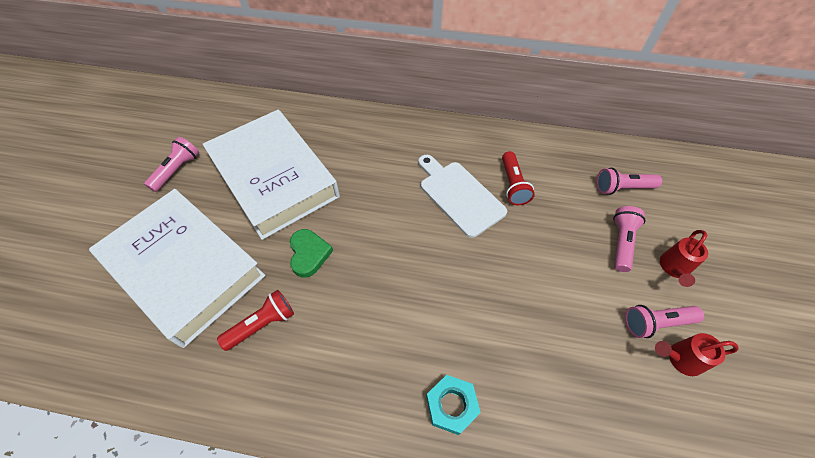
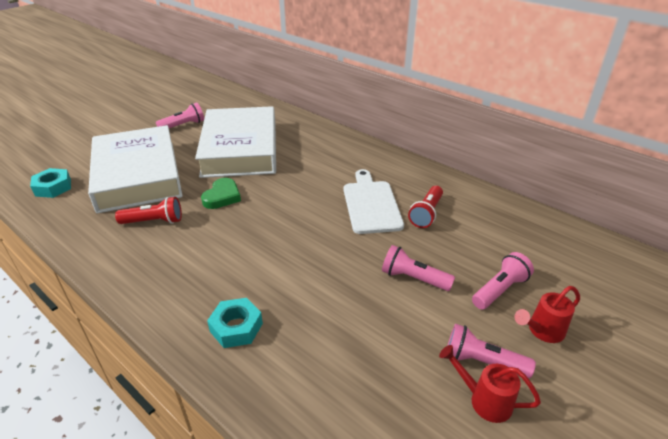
camera: 30 degrees right, 20 degrees down
(90, 338) = (53, 187): none -> turquoise nut
(622, 188) = (538, 253): pink flashlight -> pink flashlight (413, 278)

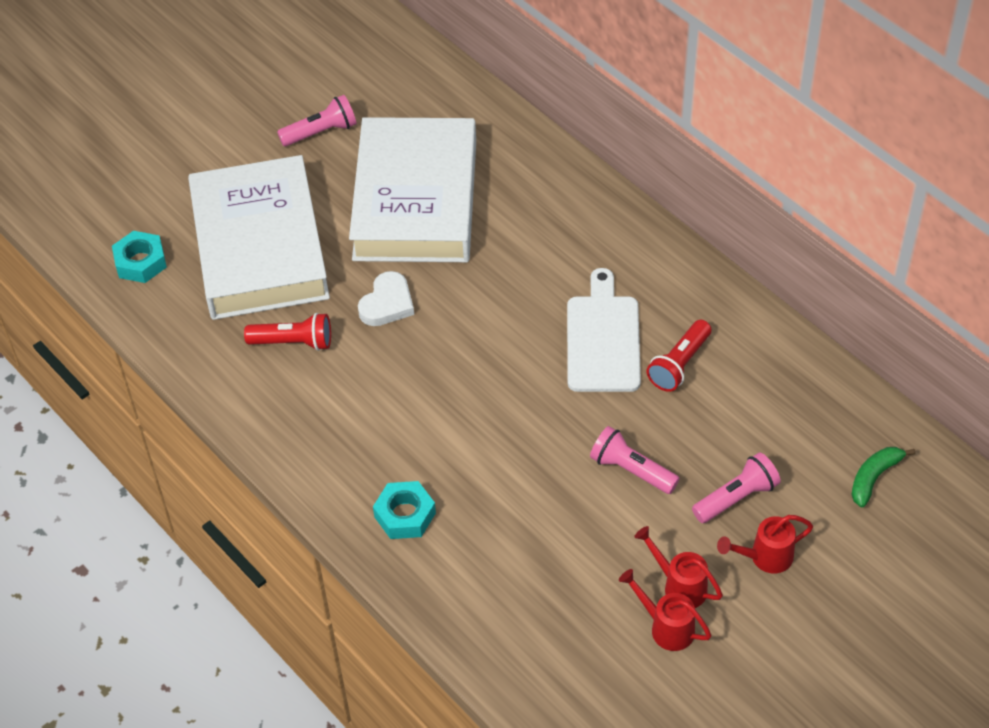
camera: 10 degrees right, 15 degrees up
(222, 196) = (387, 303): green heart -> white heart
(482, 361) = (679, 586): pink flashlight -> red watering can
(592, 268) = (874, 477): none -> green banana

